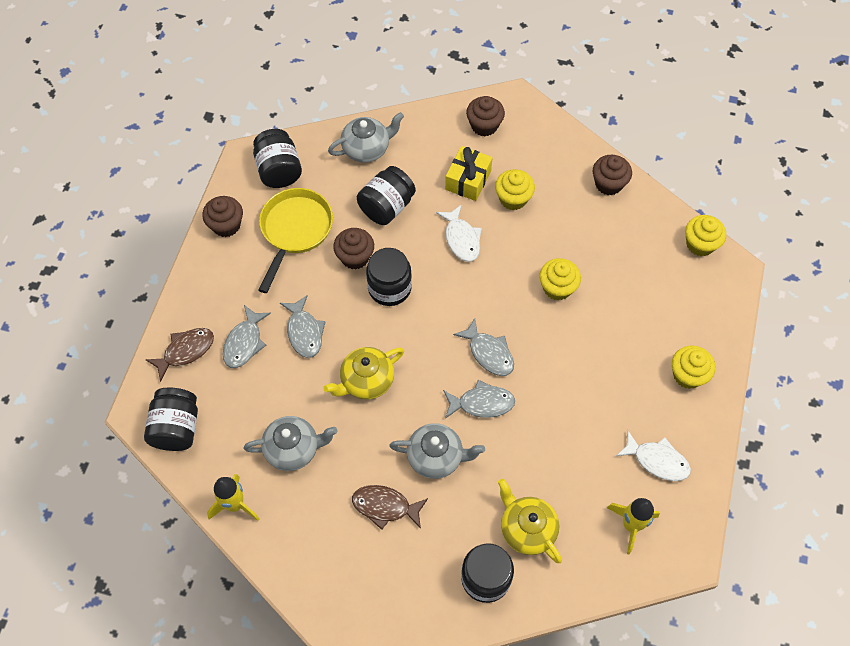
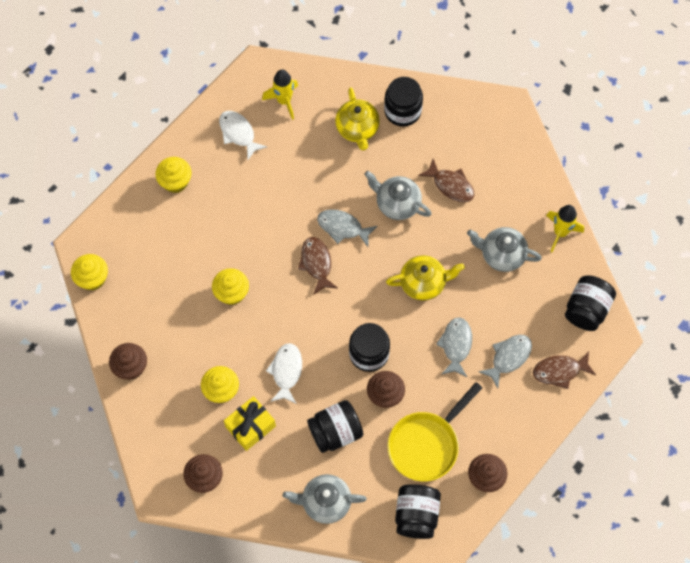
camera: 155 degrees left, 5 degrees up
(489, 353) = (316, 264): grey fish -> brown fish

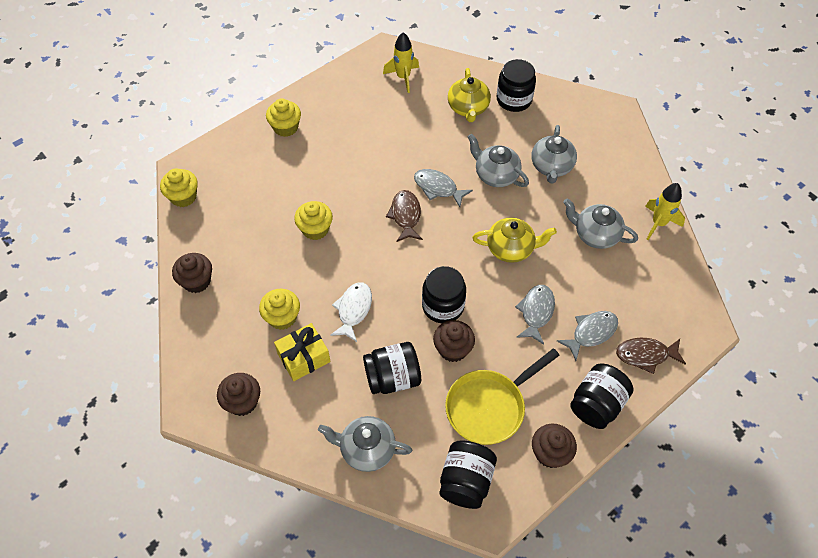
camera: 10 degrees right, 10 degrees down
(238, 133) = (355, 97): white fish -> none
(450, 185) = (551, 167): brown fish -> grey teapot
(586, 309) = (680, 299): black jar -> black jar (596, 404)

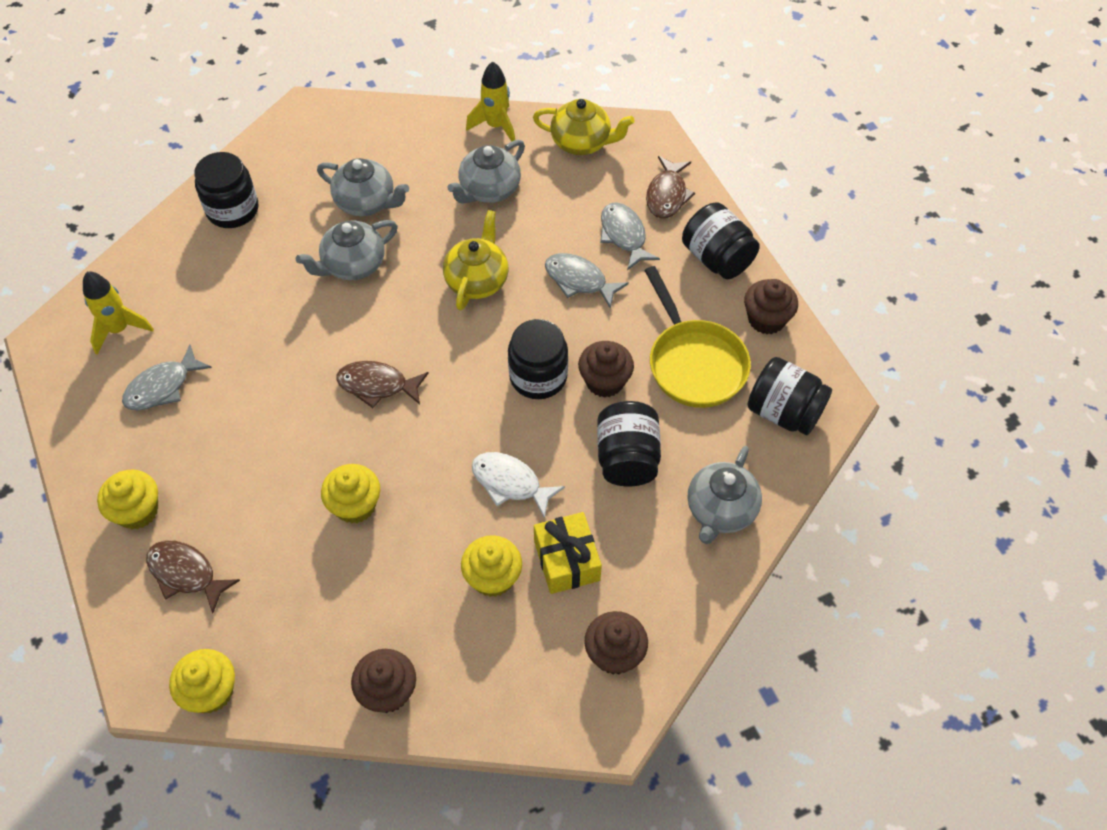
camera: 75 degrees left, 0 degrees up
(251, 162) = (186, 574): none -> brown fish
(438, 188) = (346, 336): grey fish -> grey fish (162, 387)
(468, 108) = (221, 265): yellow teapot -> yellow teapot (582, 142)

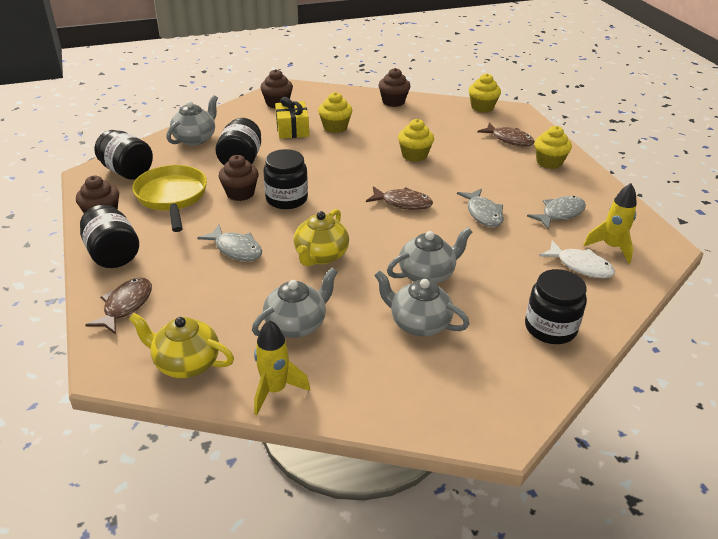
camera: 175 degrees left, 20 degrees down
(510, 483) = (318, 156): white fish -> white fish (580, 266)
(624, 235) = (183, 277): grey fish -> grey fish (483, 213)

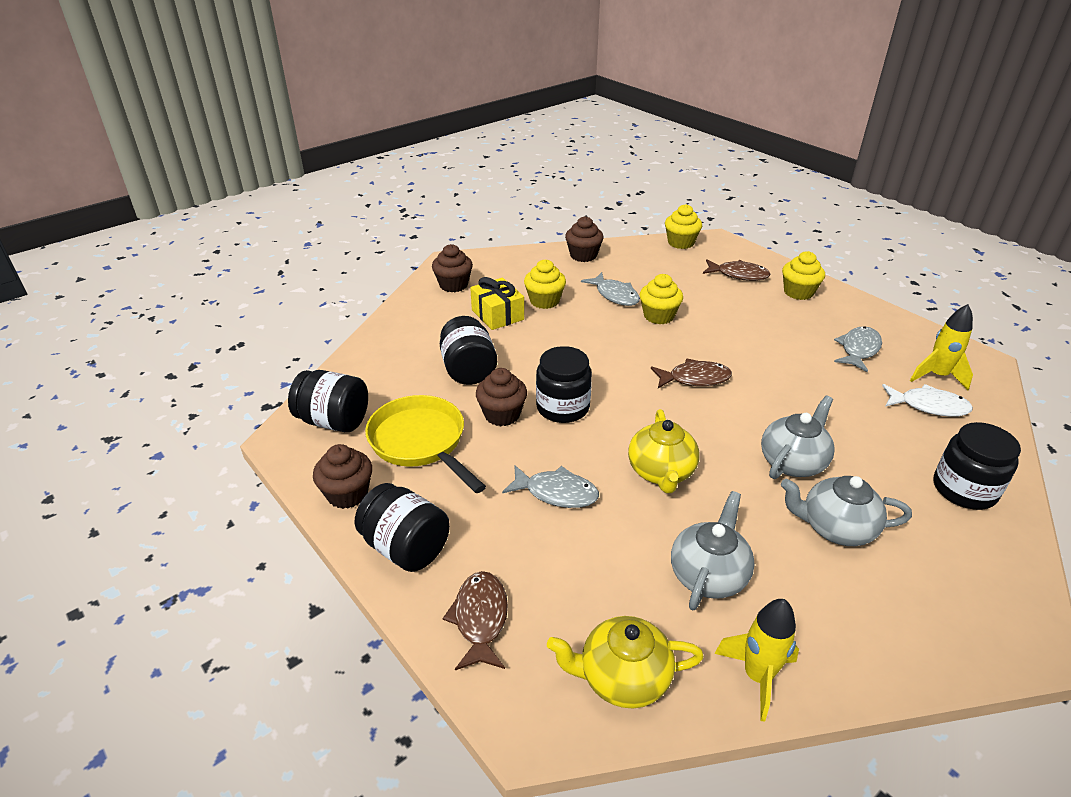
camera: 20 degrees left, 0 degrees up
(195, 139) = (389, 354): grey teapot -> none
(483, 213) = (786, 369): grey fish -> grey fish (615, 295)

